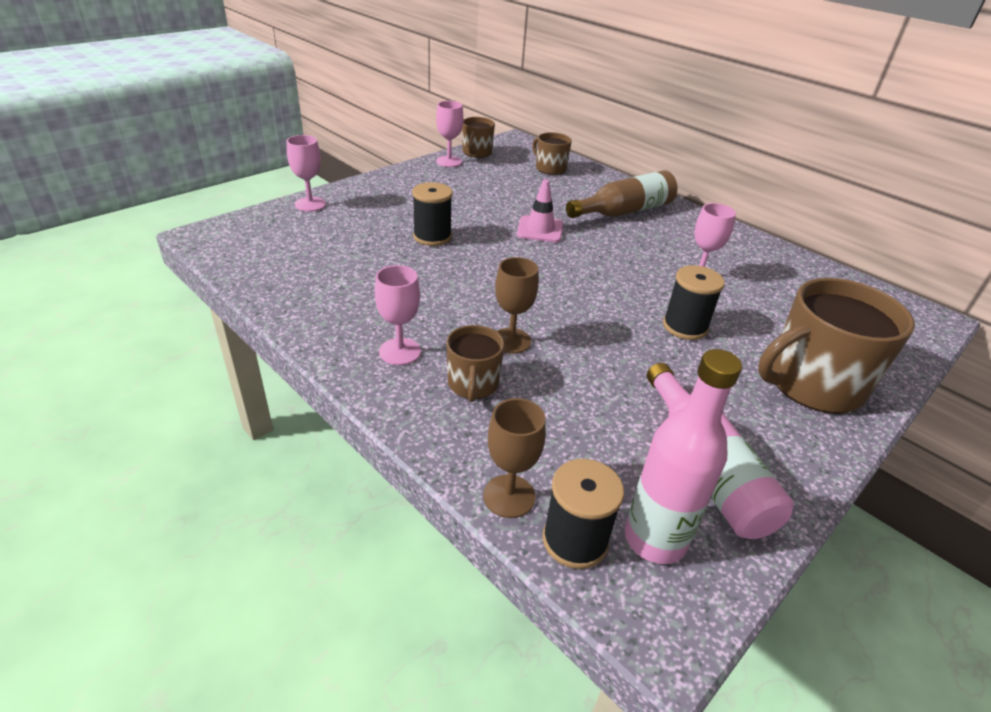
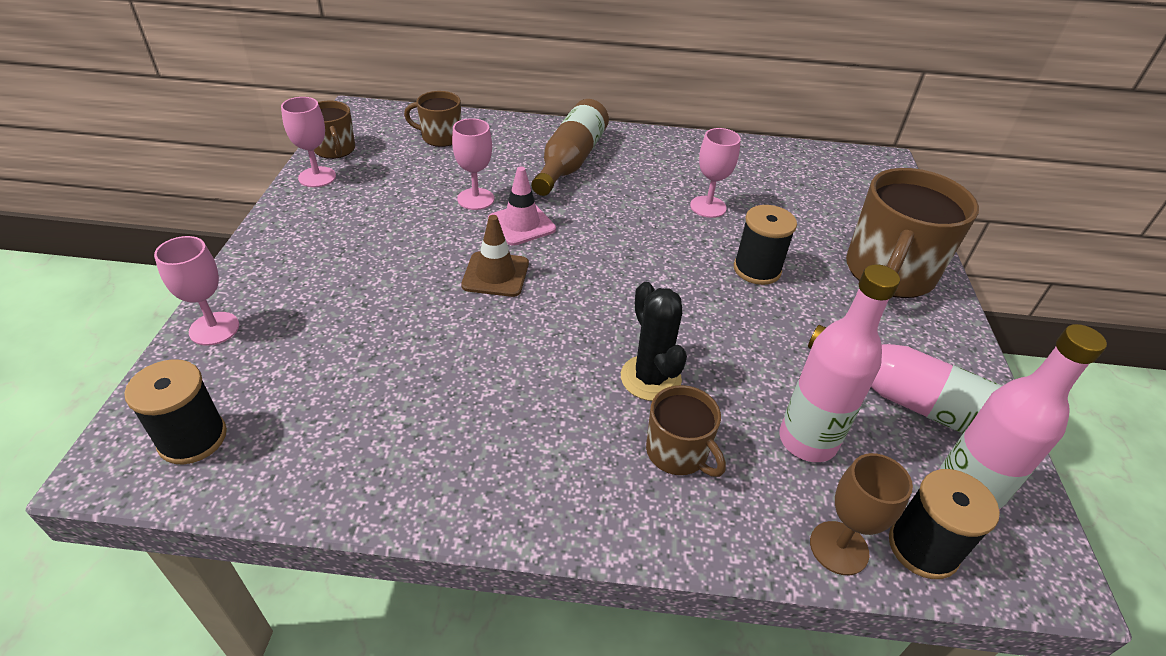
camera: 40 degrees left, 5 degrees up
(400, 351) = (570, 465): pink goblet -> pink goblet (475, 199)
(432, 237) = (424, 294): black spool -> black spool (192, 438)
(487, 246) = (495, 274): none -> brown traffic cone
(511, 341) = (650, 378): brown goblet -> black cactus
(575, 432) = (807, 441): none -> pink bottle

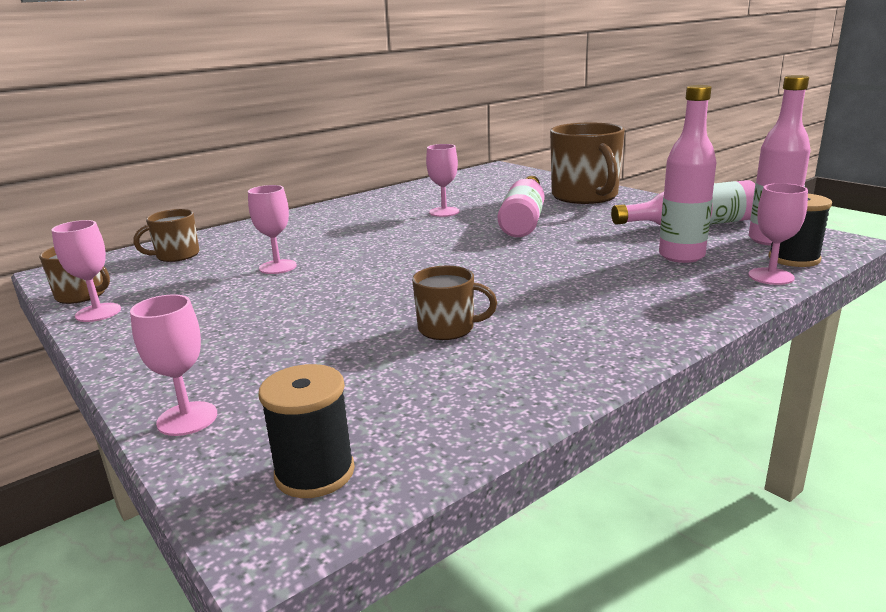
camera: 40 degrees left, 20 degrees down
(495, 274) = (374, 286): brown traffic cone -> none
(521, 224) = (340, 262): pink traffic cone -> none
(570, 161) = (311, 228): brown bottle -> none
(650, 378) = (564, 275): black cactus -> none
(678, 452) = (640, 289): brown mug -> brown mug (447, 328)
(757, 269) = (524, 220): black spool -> pink bottle
(839, 548) = (771, 276): brown goblet -> pink goblet

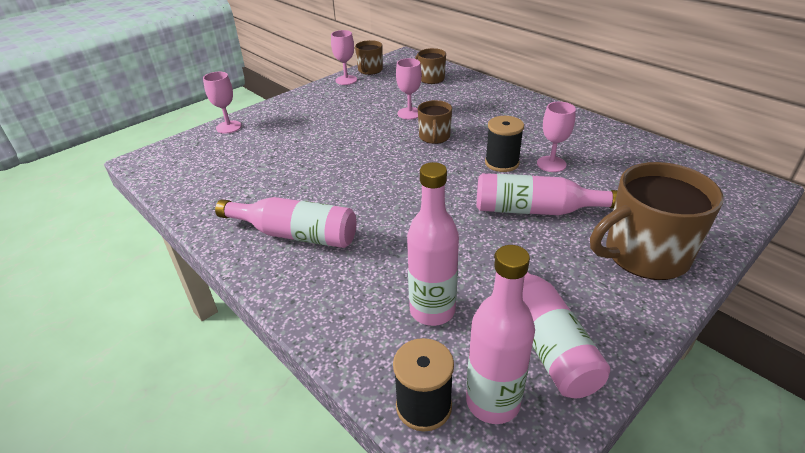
camera: 85 degrees right, 15 degrees up
(315, 473) = (172, 163): black spool -> black spool (502, 163)
(447, 328) = (299, 185): brown mug -> brown mug (434, 137)
(571, 322) = (295, 234): none -> pink bottle
(771, 276) = (371, 370): pink goblet -> none

